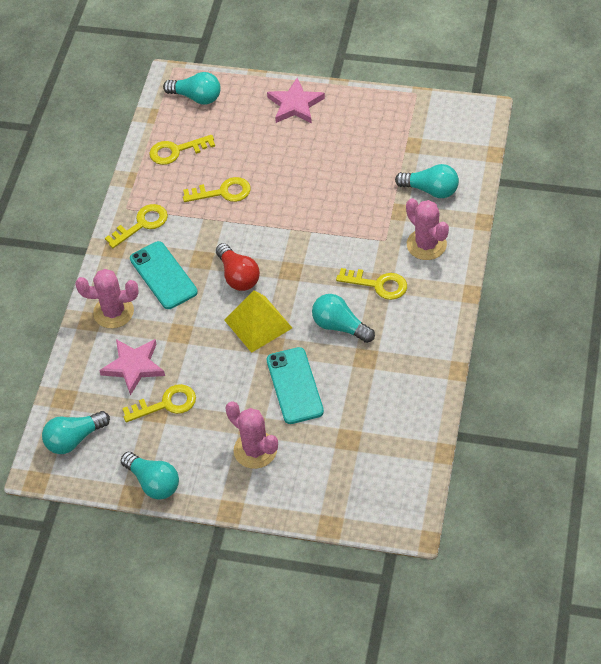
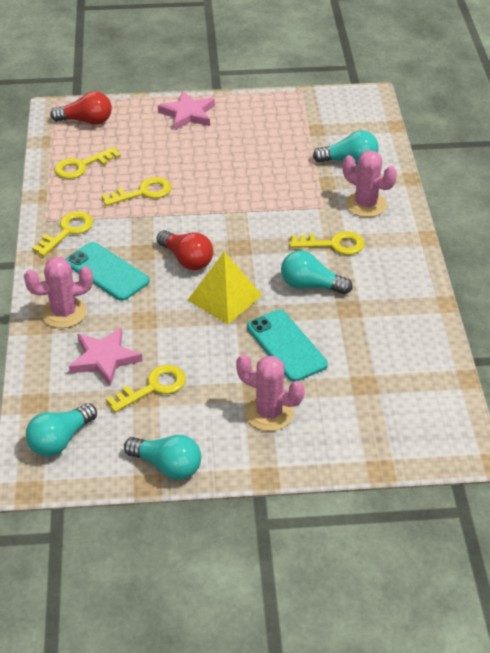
camera: 20 degrees left, 10 degrees down
(196, 97) = (86, 121): turquoise light bulb -> red light bulb

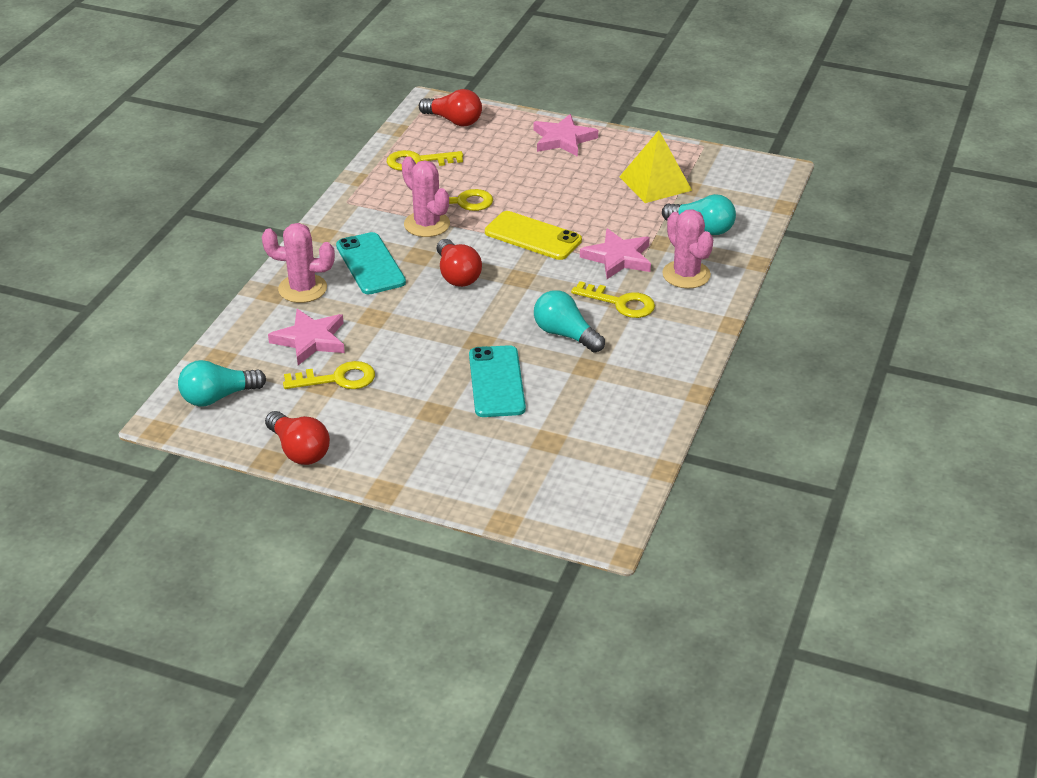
camera: 25 degrees right, 5 degrees down
(67, 231) = (360, 217): yellow key -> none
(167, 466) = (299, 450): turquoise light bulb -> red light bulb
(224, 206) = (533, 236): none -> yellow phone
(224, 297) = (468, 320): yellow pyramid -> yellow pyramid (655, 183)
(269, 413) = (432, 436): pink cactus -> pink cactus (427, 224)
(304, 205) = (618, 258): none -> pink star

